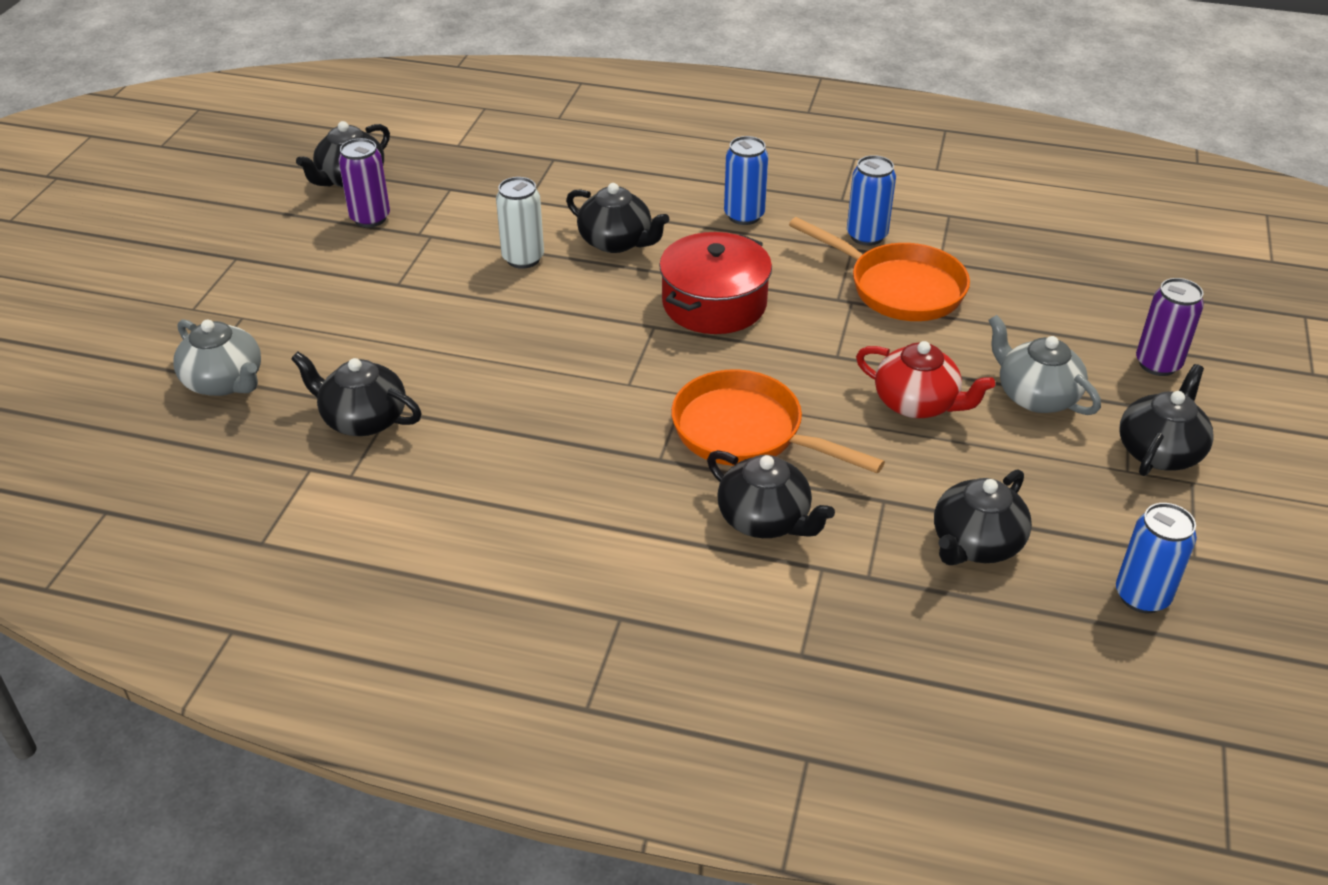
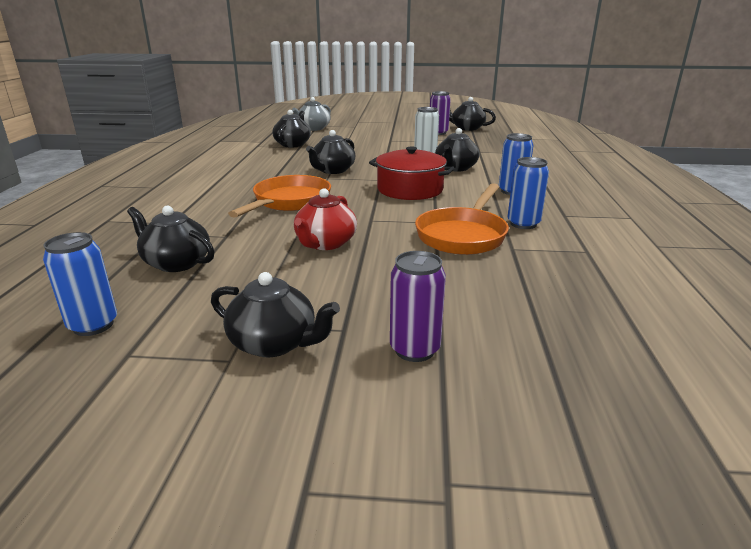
camera: 80 degrees right, 15 degrees down
(765, 519) = (214, 209): black teapot -> black teapot (332, 170)
(1035, 396) = (345, 285): grey teapot -> none

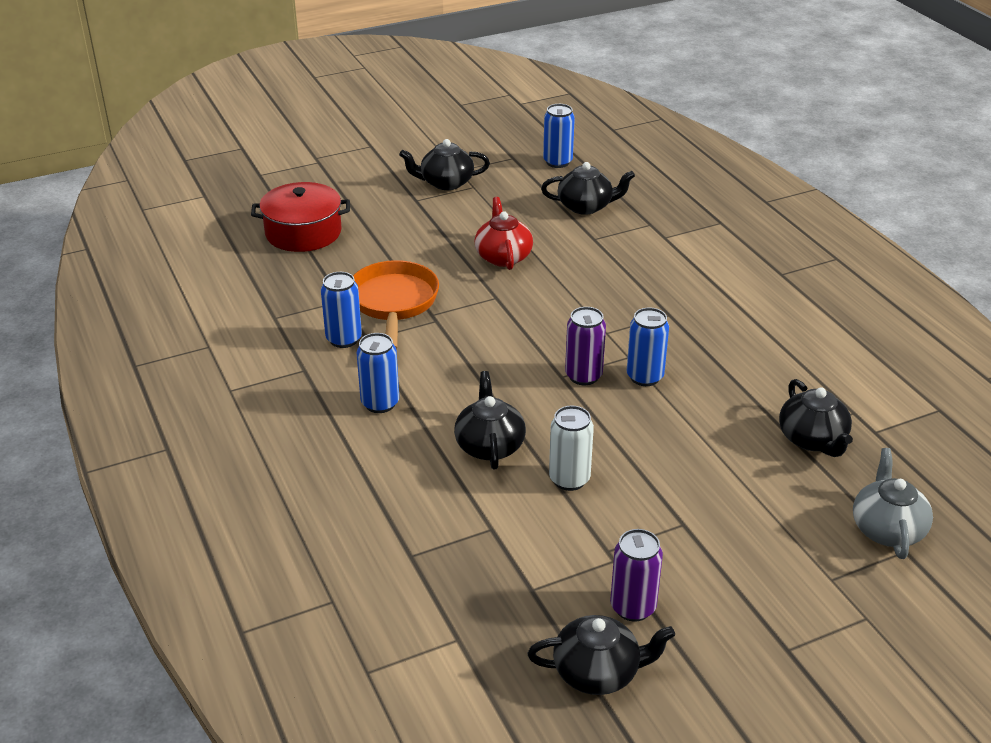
camera: 150 degrees right, 10 degrees up
(289, 202) = (607, 297): orange pan -> none
(332, 170) = (644, 377): black teapot -> blue can
(410, 189) = (505, 364): red pot -> red pot (303, 232)
(414, 349) = (366, 201): purple can -> purple can (583, 376)

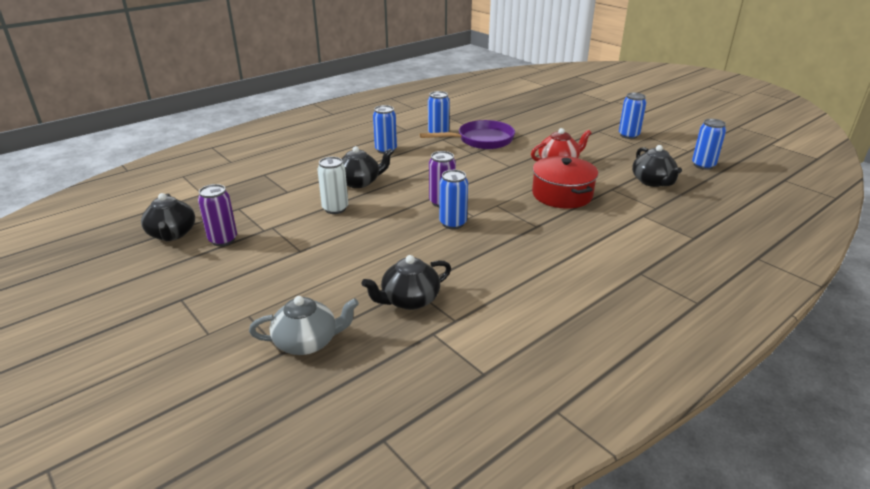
camera: 75 degrees right, 5 degrees down
(303, 232) = (532, 110): red pot -> red pot (562, 194)
(394, 303) = (481, 140): orange pan -> purple pan
(445, 183) = (628, 135): black teapot -> blue can

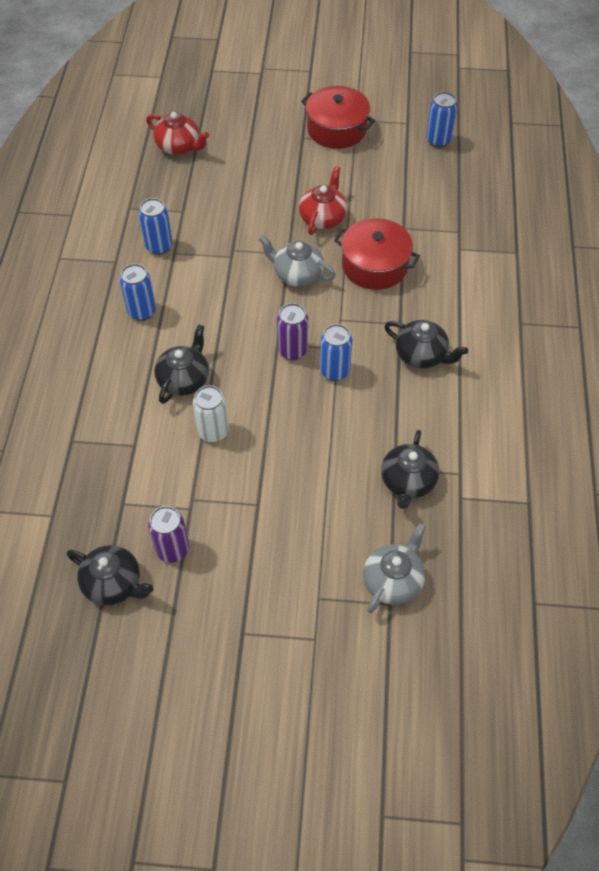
camera: 45 degrees left, 25 degrees up
(481, 140) = (214, 229): purple pan -> none
(501, 175) = (297, 274): none -> grey teapot
(513, 108) = (179, 146): none -> red teapot
(628, 135) = (337, 129): blue can -> red pot
(653, 182) = (423, 194): black teapot -> black teapot (422, 355)

